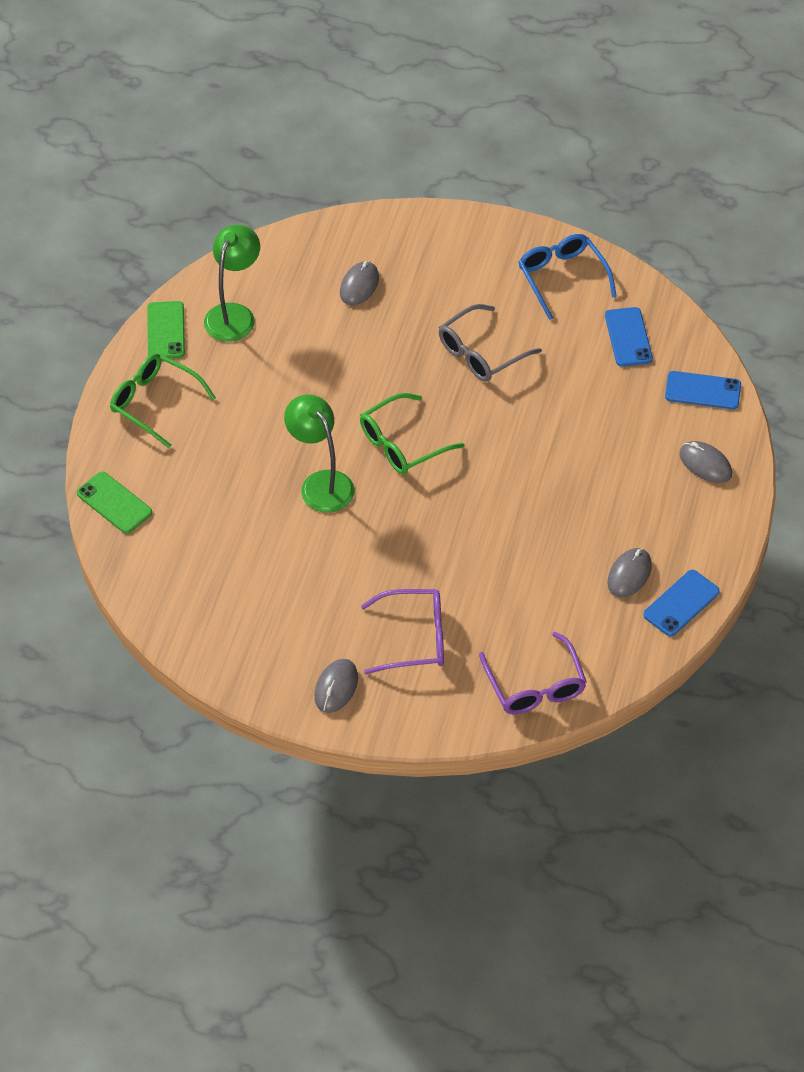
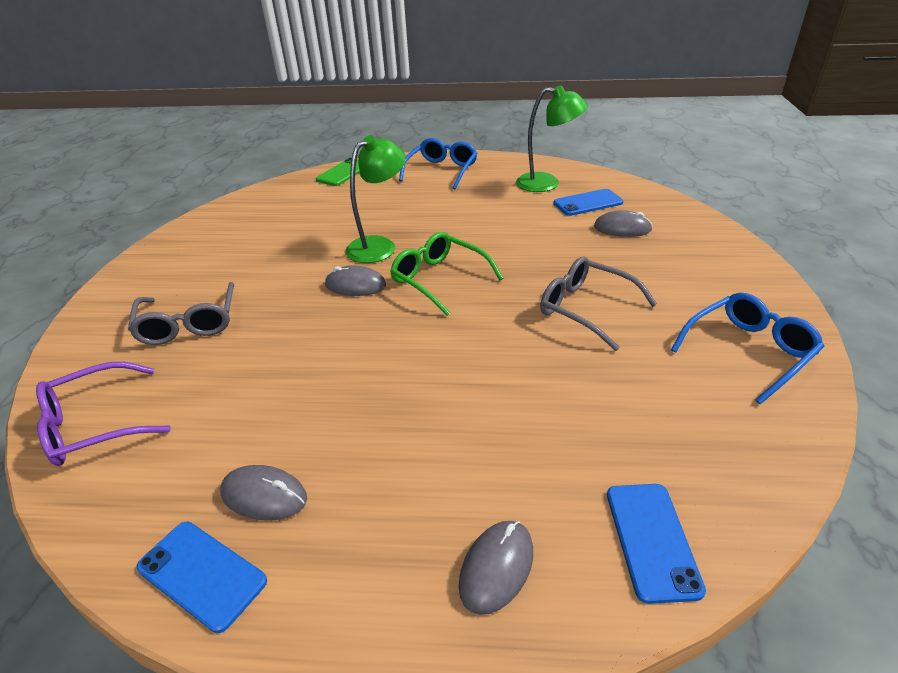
camera: 80 degrees right, 15 degrees down
(155, 403) = (441, 171): green glasses -> blue glasses
(166, 330) = (513, 164): green phone -> none
(336, 687) = (141, 288): grey mouse -> grey mouse (355, 285)
(414, 638) = (189, 324): purple glasses -> grey glasses
(628, 337) = (698, 429): blue phone -> blue phone (588, 203)

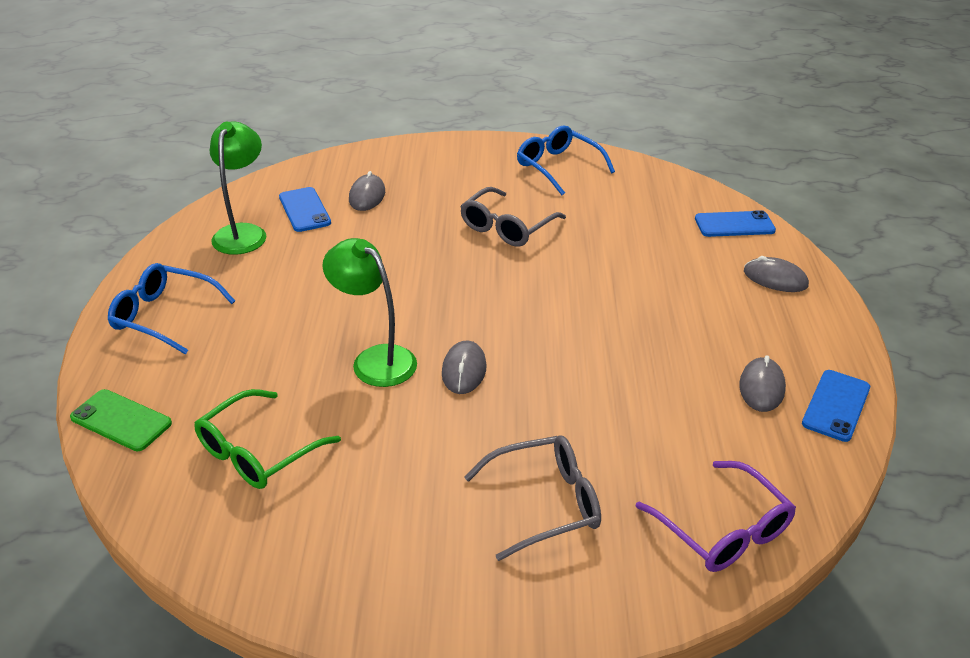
camera: 95 degrees left, 0 degrees up
(439, 279) = (455, 310): green glasses -> green glasses (258, 452)

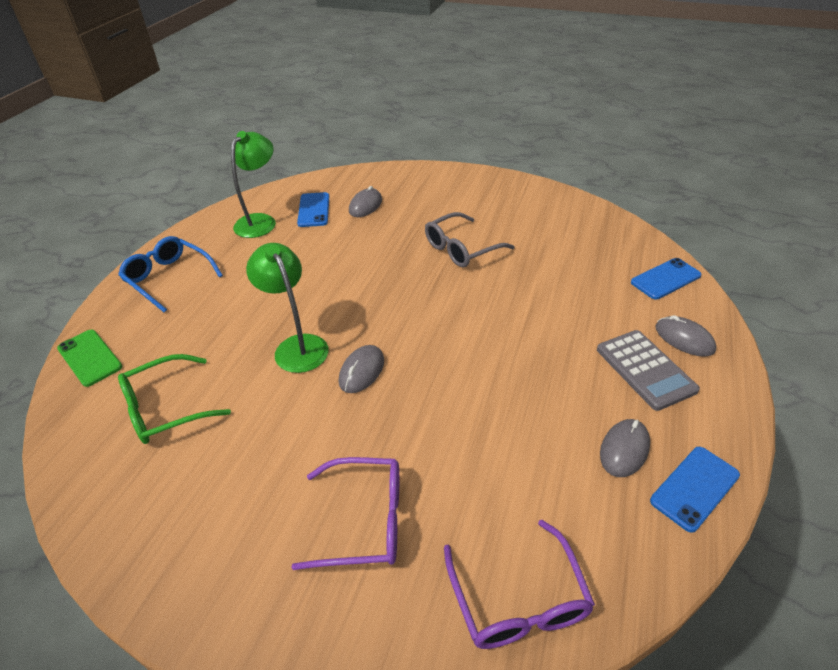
camera: 20 degrees right, 5 degrees up
(545, 503) = (364, 520): grey glasses -> purple glasses
(558, 167) = (529, 203): blue glasses -> none
(734, 225) = (665, 279): blue phone -> blue phone turned 45 degrees counterclockwise
(751, 314) = (645, 370): none -> grey calculator

